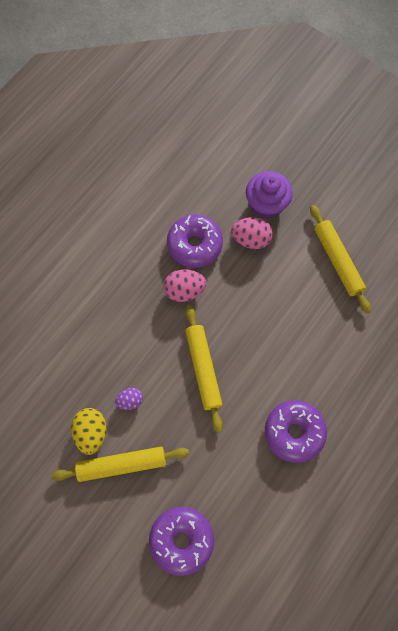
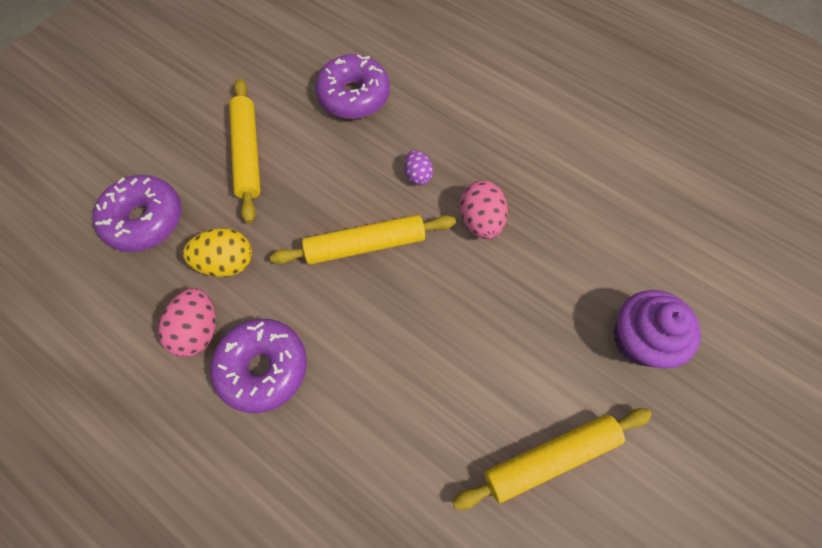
camera: 90 degrees right, 5 degrees down
(91, 432) = (290, 122): yellow egg -> yellow egg (227, 262)
(130, 401) = (327, 160): purple egg -> purple egg (418, 175)
(194, 245) = (554, 234): purple donut -> purple donut (354, 96)
(251, 239) = (573, 314): pink egg -> pink egg (198, 330)

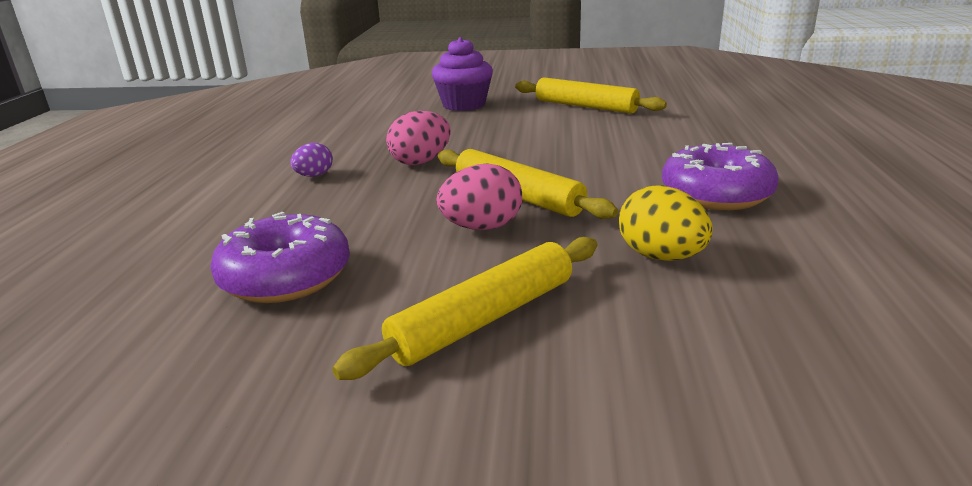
camera: 120 degrees left, 40 degrees down
(145, 220) = (722, 354): purple donut -> none
(198, 330) = (755, 238): pink egg -> pink egg (482, 227)
(418, 175) = (394, 199): purple egg -> purple egg (314, 176)

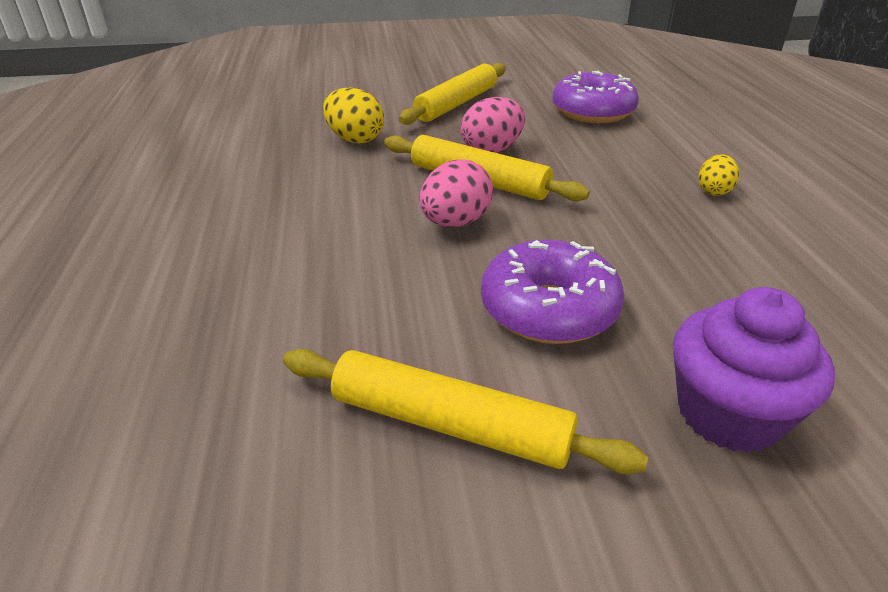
camera: 165 degrees right, 10 degrees up
(314, 176) = (714, 191): purple egg -> yellow egg
(421, 162) = (621, 221): pink egg -> pink egg (455, 223)
(716, 194) = (288, 196): purple donut -> purple donut (548, 309)

